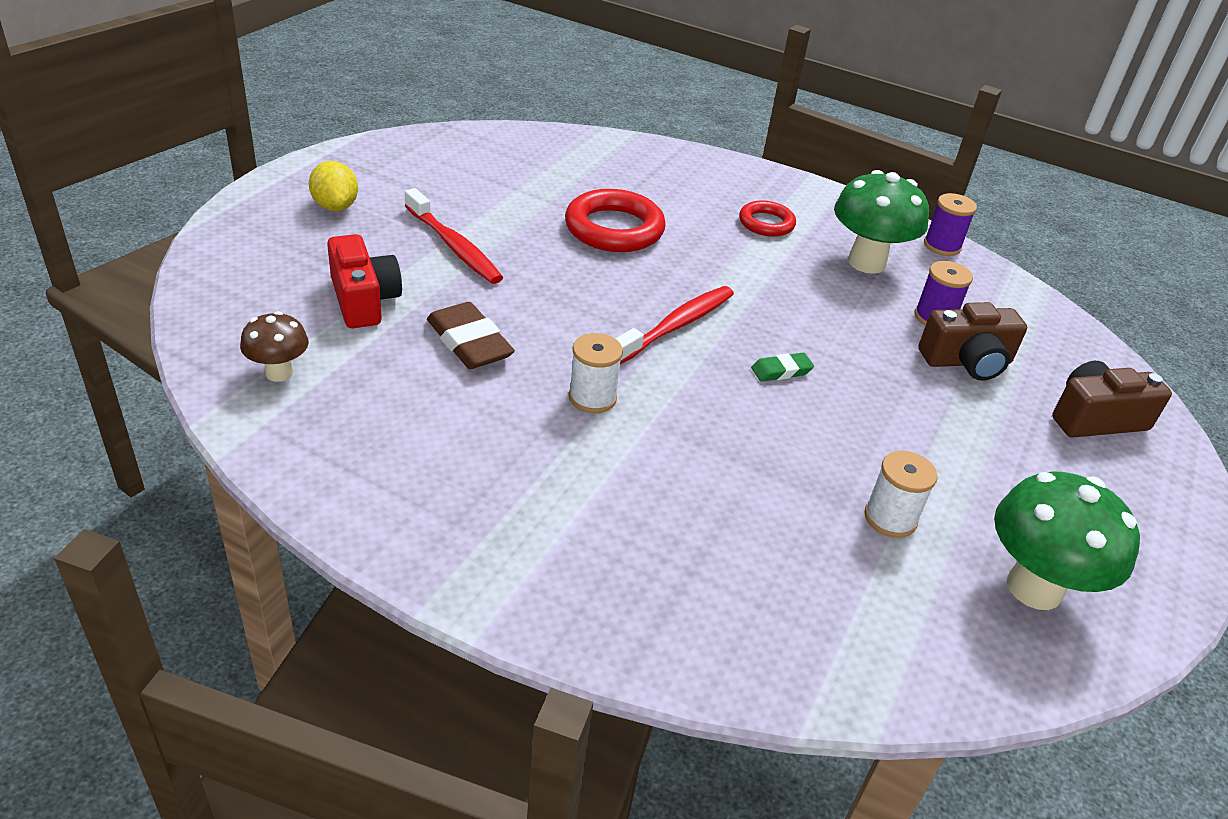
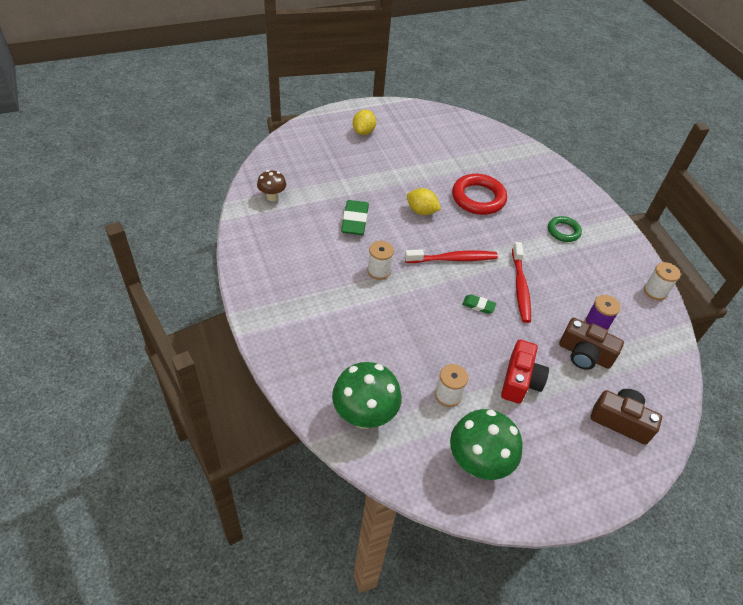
camera: 40 degrees right, 10 degrees up
(364, 300) = (332, 181): red camera -> red camera (520, 381)
(454, 246) = (394, 173): red toothbrush -> red toothbrush (520, 287)
(469, 342) = (355, 220): brown eraser -> green eraser
(556, 281) = (421, 211): none -> yellow lemon
(766, 223) = (563, 231): red ring -> green ring
(866, 262) = (595, 278): green mushroom -> green mushroom (364, 416)
(942, 246) = (655, 291): purple spool -> white spool

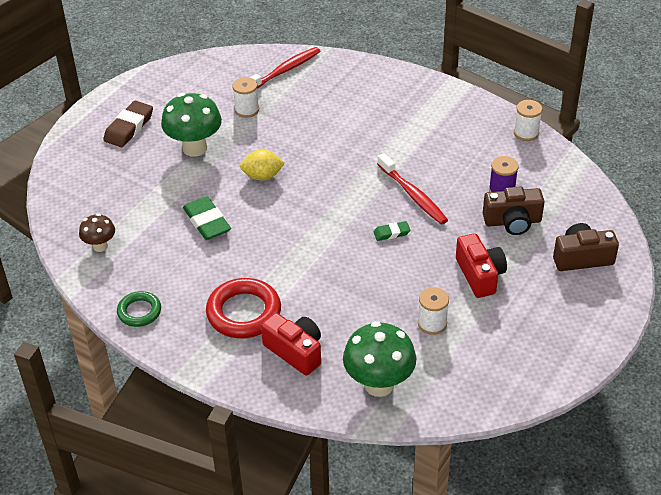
camera: 30 degrees left, 5 degrees down
(328, 349) = (295, 351): none -> red camera
(363, 132) = (129, 127): yellow lemon -> brown eraser
(379, 271) = (275, 255): white spool -> white spool (247, 110)
(453, 259) = (332, 204): red toothbrush -> red toothbrush (284, 71)
(477, 463) = (502, 361): green mushroom -> green mushroom (194, 148)
(478, 198) = (304, 133): red ring -> red ring (244, 312)
(563, 231) = (407, 122): green ring -> green ring (139, 311)

